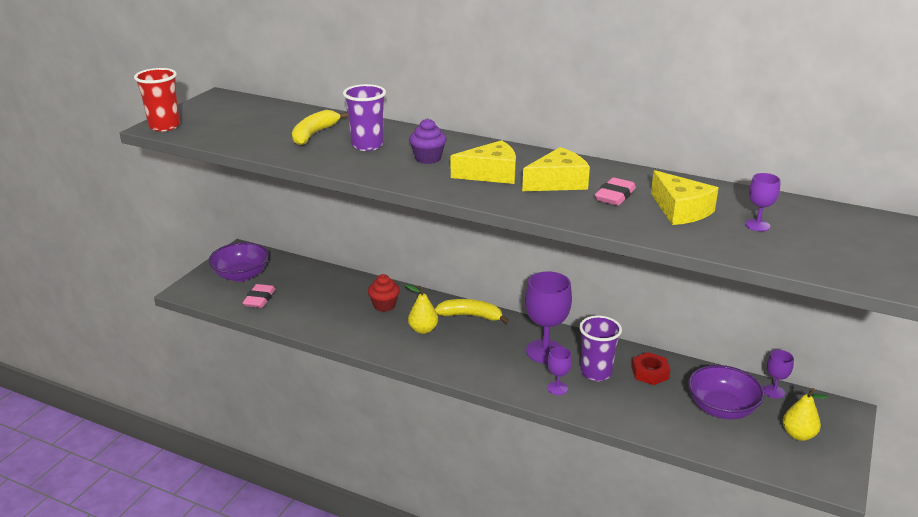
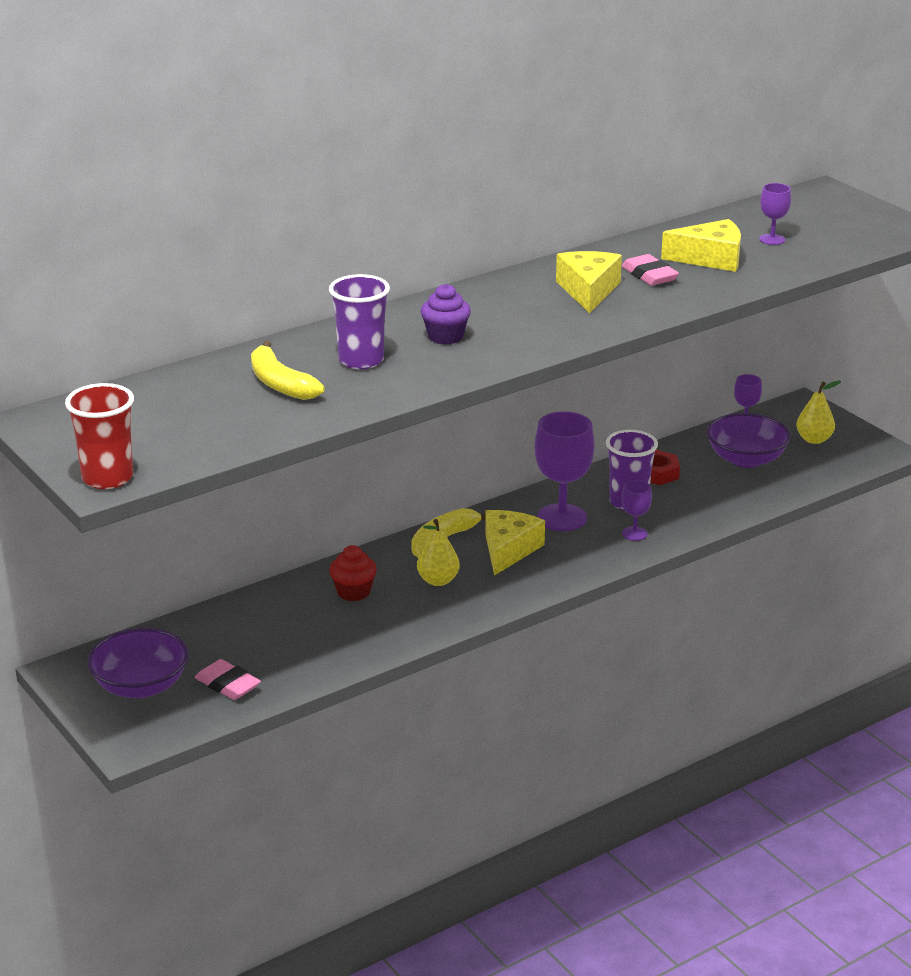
camera: 60 degrees left, 0 degrees up
(491, 174) = (528, 316): yellow cheese -> yellow cheese (508, 550)

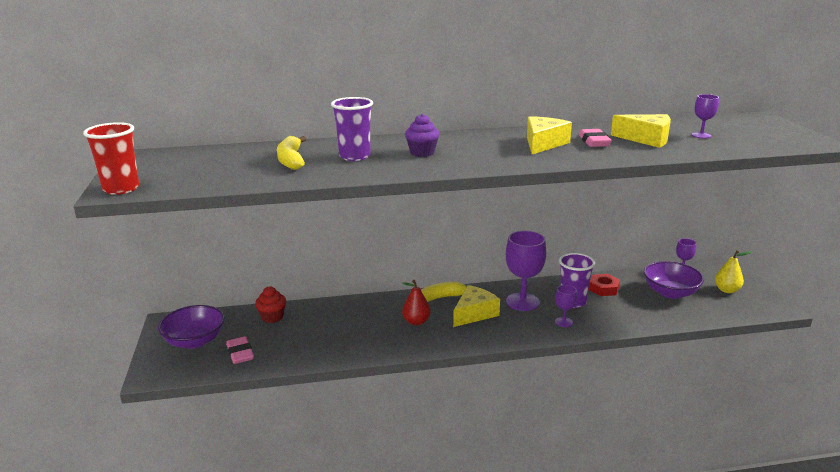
camera: 25 degrees right, 5 degrees down
(353, 592) = (361, 316): red cupcake -> red cupcake (272, 317)
(438, 580) = (416, 322): yellow pear -> red pear

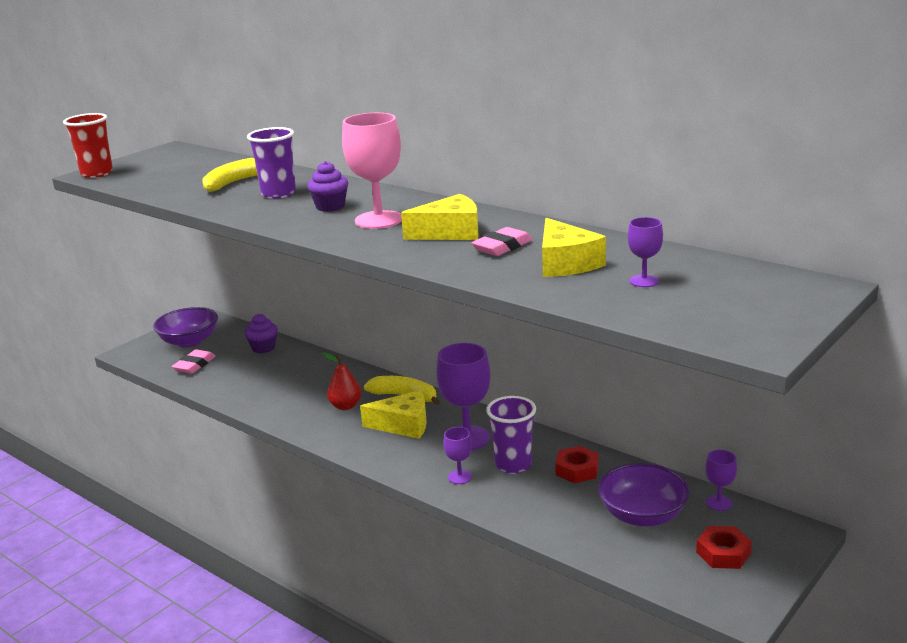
camera: 50 degrees right, 0 degrees up
(272, 317) = (263, 348): red cupcake -> purple cupcake
(480, 150) = (378, 220): none -> pink goblet
(727, 290) = (723, 553): yellow pear -> red nut

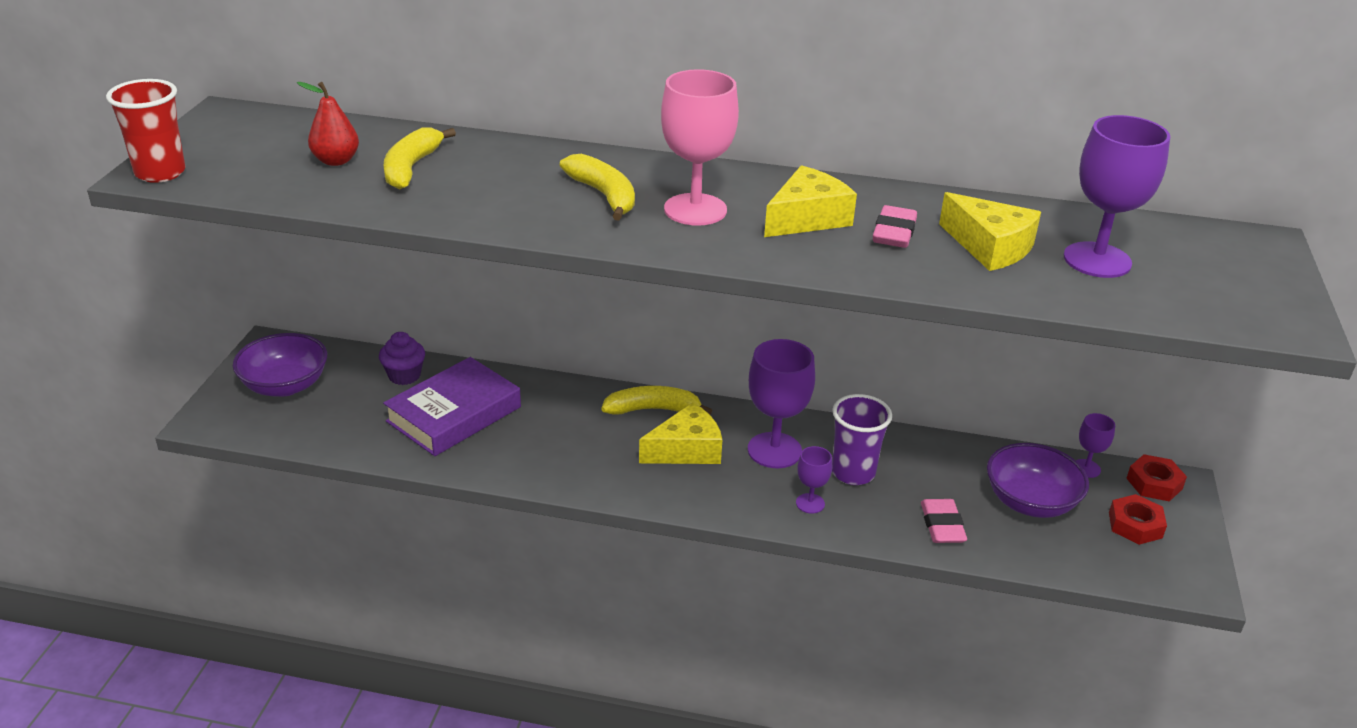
camera: 30 degrees left, 10 degrees up
(194, 365) = (328, 421): pink eraser -> pink eraser (942, 525)
(272, 375) = (454, 414): none -> purple book
(278, 193) = (502, 180): purple cup -> none
(330, 207) = (604, 195): purple cupcake -> yellow banana
(345, 406) = (592, 439): red pear -> red pear (336, 161)
(577, 470) = (923, 463): red nut -> red nut (1154, 483)
(644, 281) = (1097, 260): purple goblet -> purple goblet, size x1.98

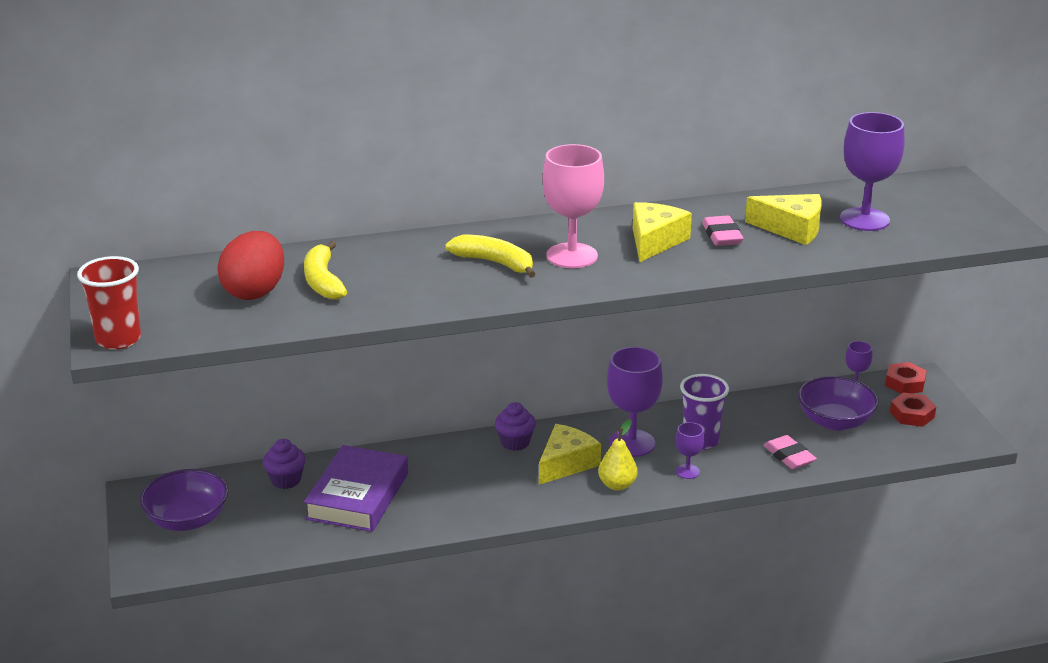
camera: 25 degrees left, 5 degrees down
(336, 161) = (255, 292): red pear -> red egg
(653, 409) = (515, 442): yellow banana -> purple cupcake
(720, 492) = (617, 485): none -> yellow pear

